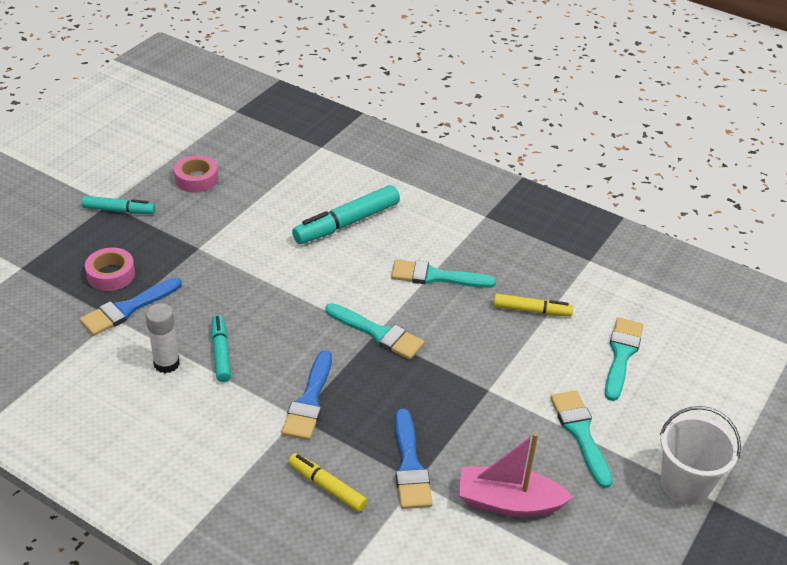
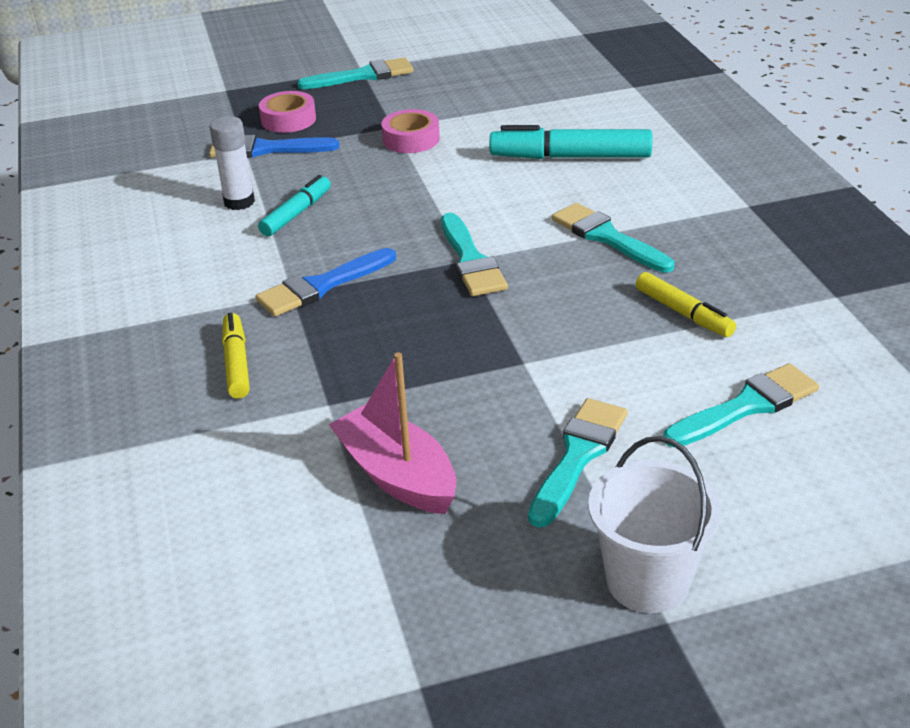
camera: 45 degrees right, 5 degrees down
(119, 210) = (362, 76): turquoise marker -> turquoise brush
(196, 179) = (466, 74): pink tape -> pink tape (411, 139)
(410, 465) = (341, 386): blue brush -> none

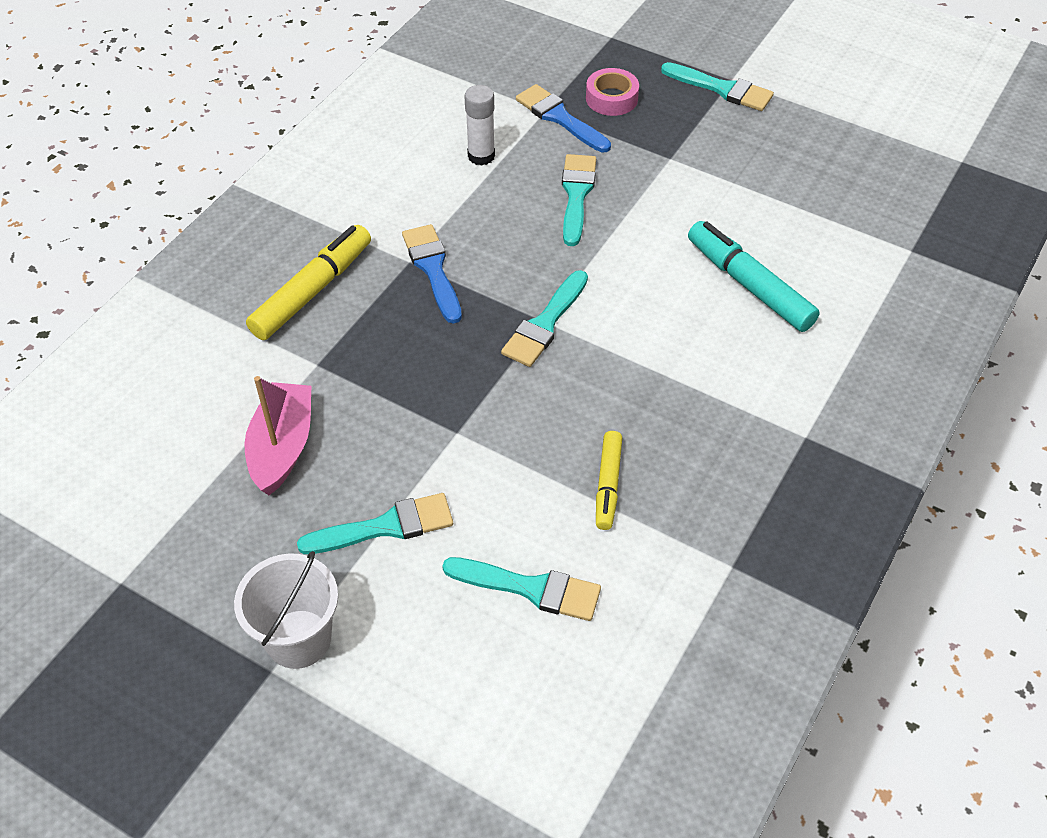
camera: 45 degrees right, 15 degrees up
(237, 363) = (313, 291): yellow marker -> yellow marker, size x1.65
(297, 213) = (500, 194): turquoise marker -> none
(322, 286) = (433, 269): blue brush -> blue brush turned 60 degrees clockwise
(411, 139) = (664, 180): pink tape -> none
(608, 237) = (659, 380): turquoise brush -> turquoise brush (576, 195)

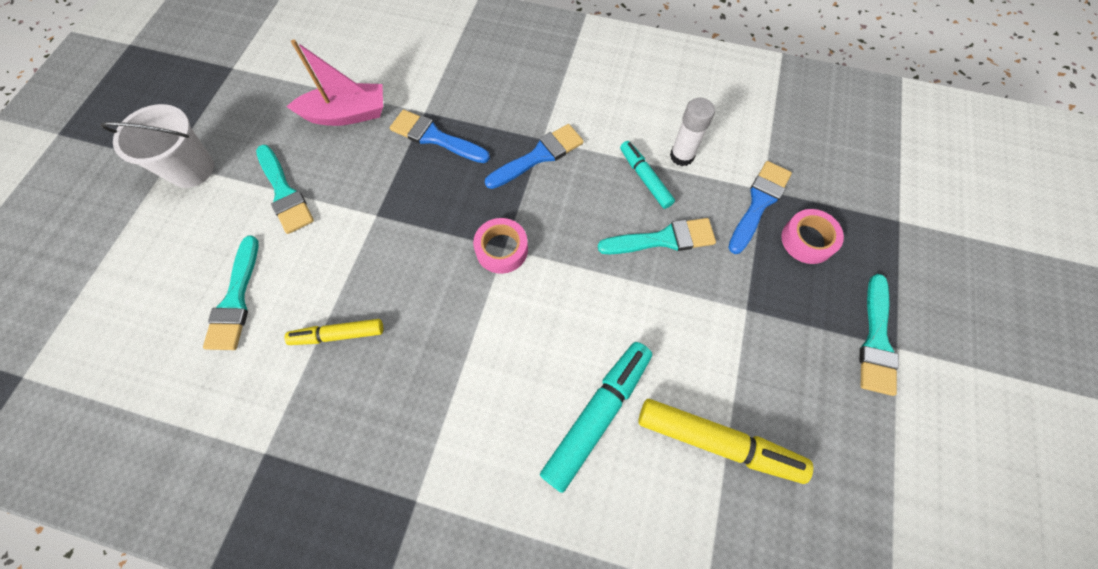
camera: 75 degrees right, 15 degrees up
(313, 291) = (494, 89): yellow marker -> yellow marker (717, 442)
(364, 359) = (435, 137): none -> blue brush
(498, 190) = (645, 178): none -> turquoise marker
(545, 323) = (501, 249): turquoise brush -> pink tape

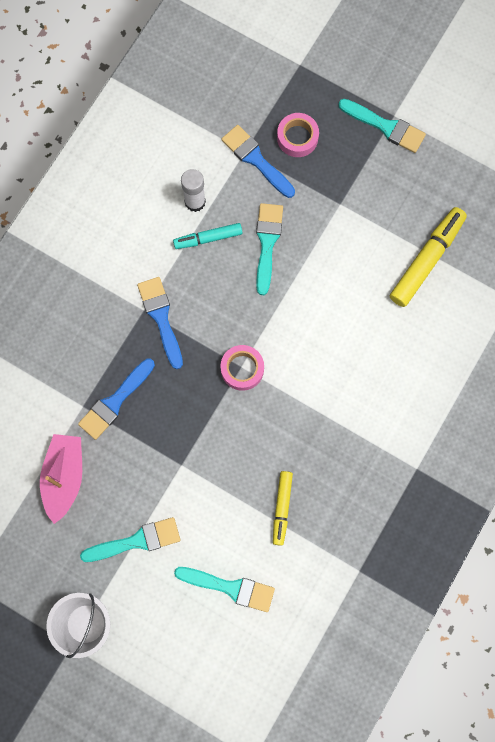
camera: 75 degrees left, 10 degrees up
(597, 415) = (390, 333): turquoise marker -> none

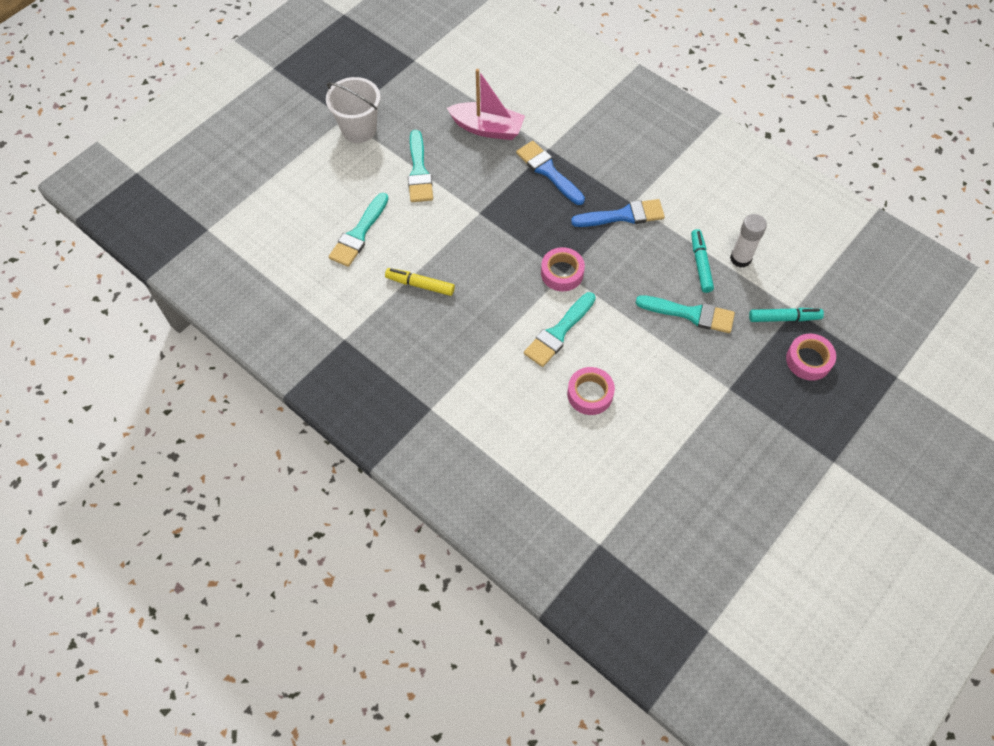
camera: 100 degrees right, 15 degrees down
(256, 160) = (784, 318): blue brush -> turquoise marker
(371, 325) = (590, 394): none -> pink tape
(385, 126) = (820, 450): turquoise brush -> turquoise brush (559, 332)
(427, 260) = (656, 463): yellow marker -> none

